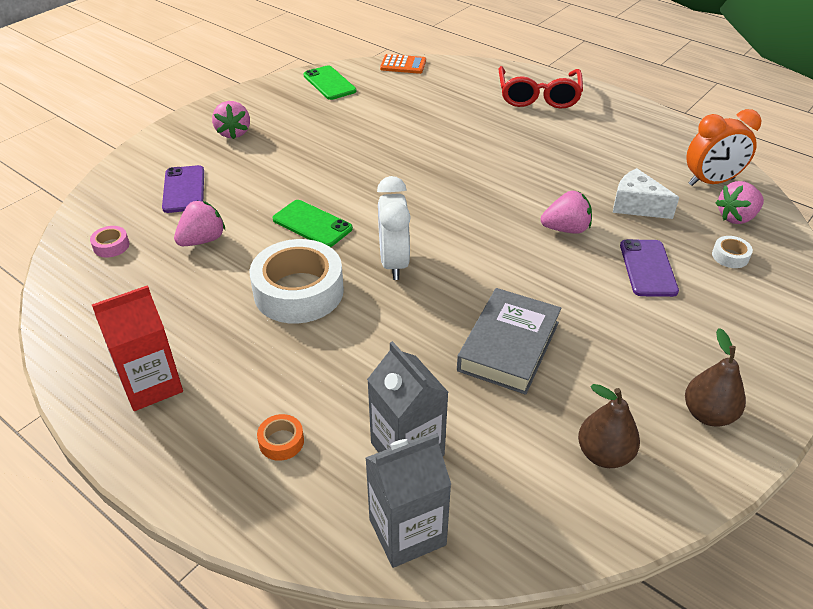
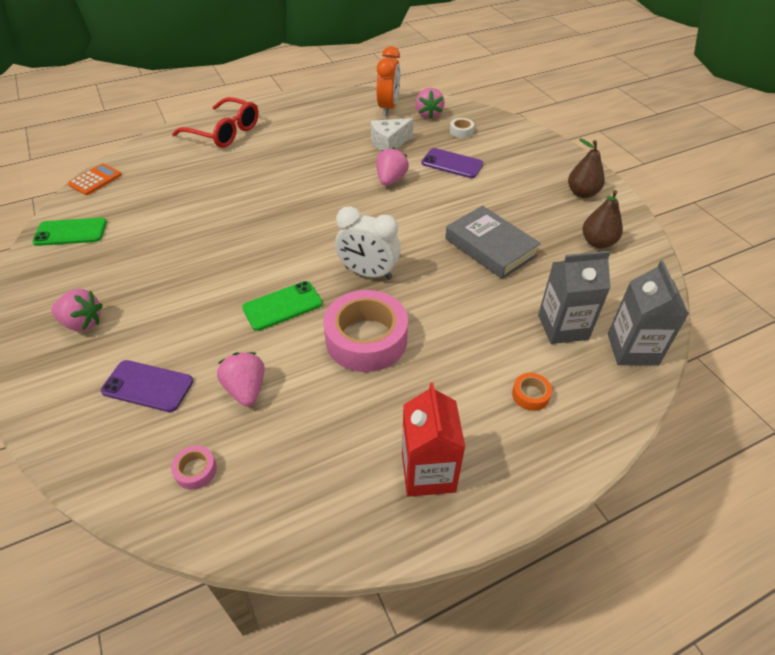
camera: 65 degrees left, 5 degrees up
(298, 291) = (366, 339): white tape -> pink tape

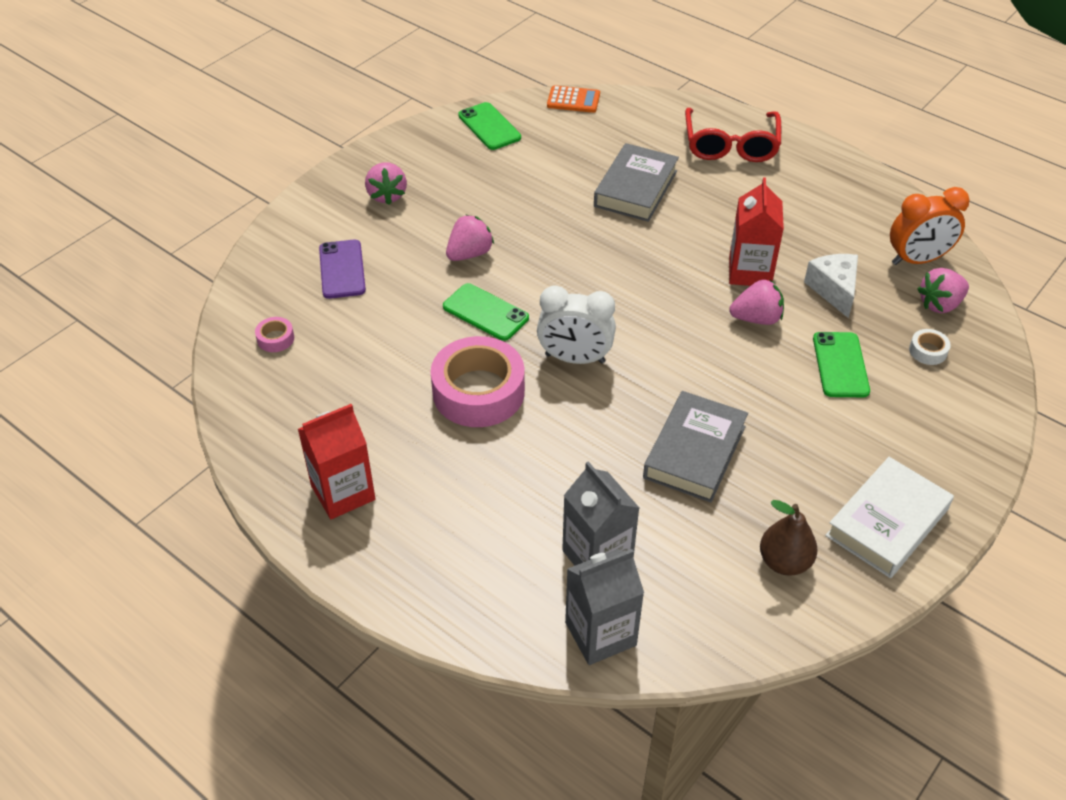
camera: 65 degrees right, 0 degrees up
(223, 185) = (635, 188): none -> grey book
(246, 389) = (371, 332): pink strawberry -> pink strawberry (469, 254)
(347, 167) = (750, 272): none -> red carton
(368, 273) = (575, 358): white clock -> white clock turned 75 degrees counterclockwise
(389, 143) = (834, 290): white cheese -> white cheese turned 45 degrees clockwise
(452, 164) = (840, 365): purple phone -> green phone
(530, 395) = (476, 549): orange tape -> none
(582, 193) = (887, 522): brown pear -> white book

